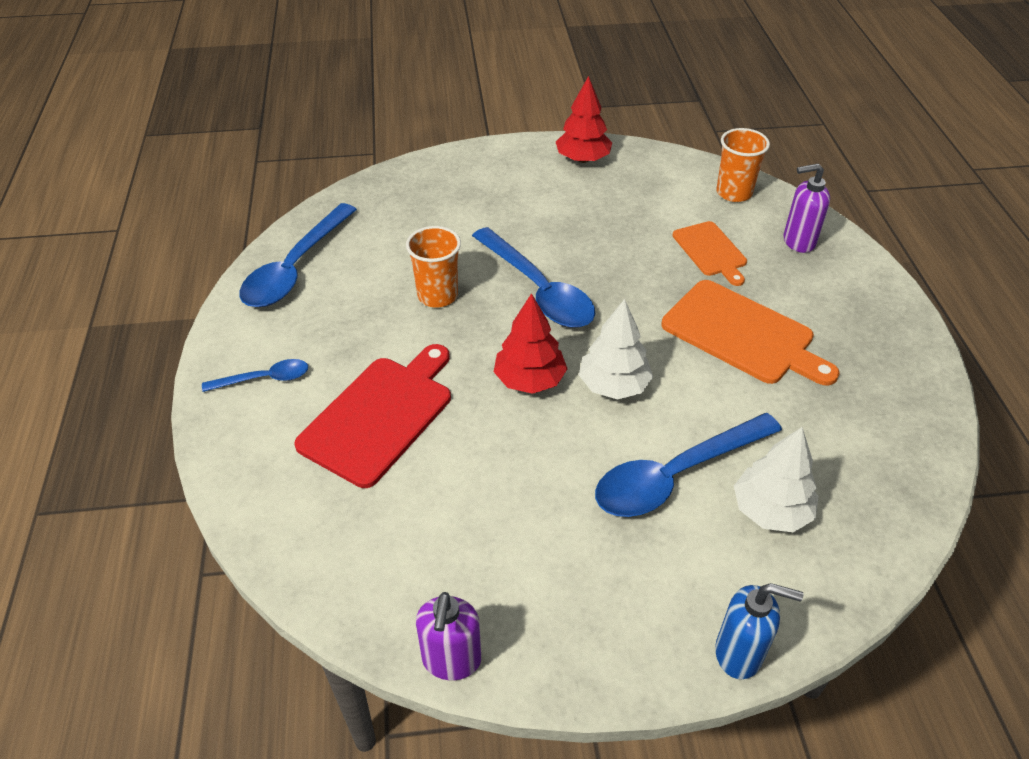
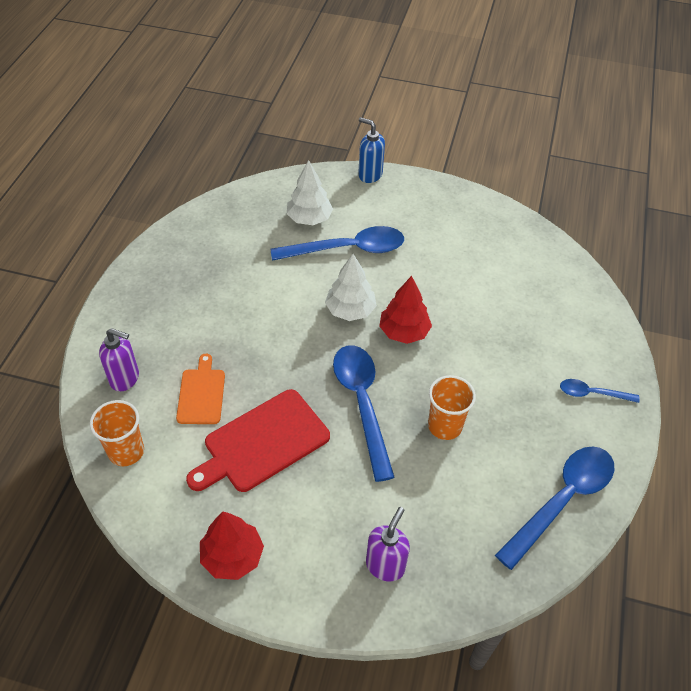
camera: 160 degrees left, 5 degrees up
(380, 416) = (513, 339): red cutting board -> red cutting board (262, 442)
(451, 660) = (503, 210): purple soap dispenser -> purple soap dispenser (385, 565)
(742, 334) = (239, 316): orange cutting board -> none

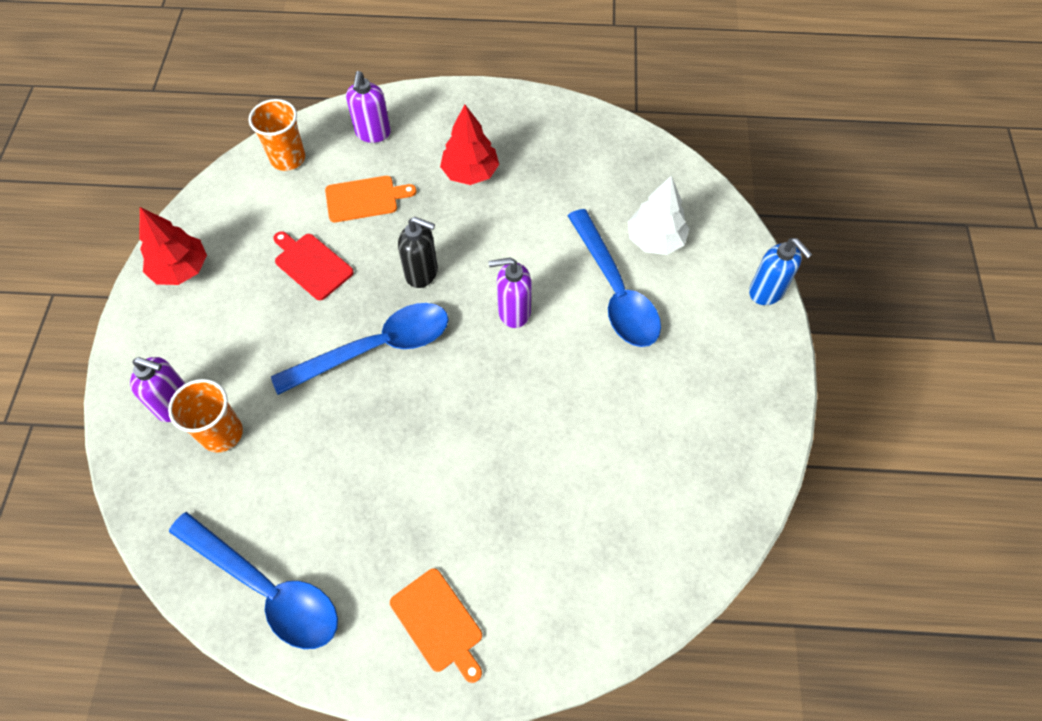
camera: 80 degrees right, 10 degrees up
(262, 442) = (311, 264): red cutting board -> red cutting board, size x0.60
(296, 363) = (422, 273): none -> black soap dispenser
(350, 310) = (513, 312): white tree -> purple soap dispenser
(370, 175) = (766, 292): blue soap dispenser -> blue soap dispenser turned 120 degrees clockwise
(404, 332) = (493, 376): red tree -> red tree (470, 173)
(445, 426) = (358, 440): orange cup -> orange cup (222, 433)
(592, 393) = (438, 623): blue spoon -> orange cutting board

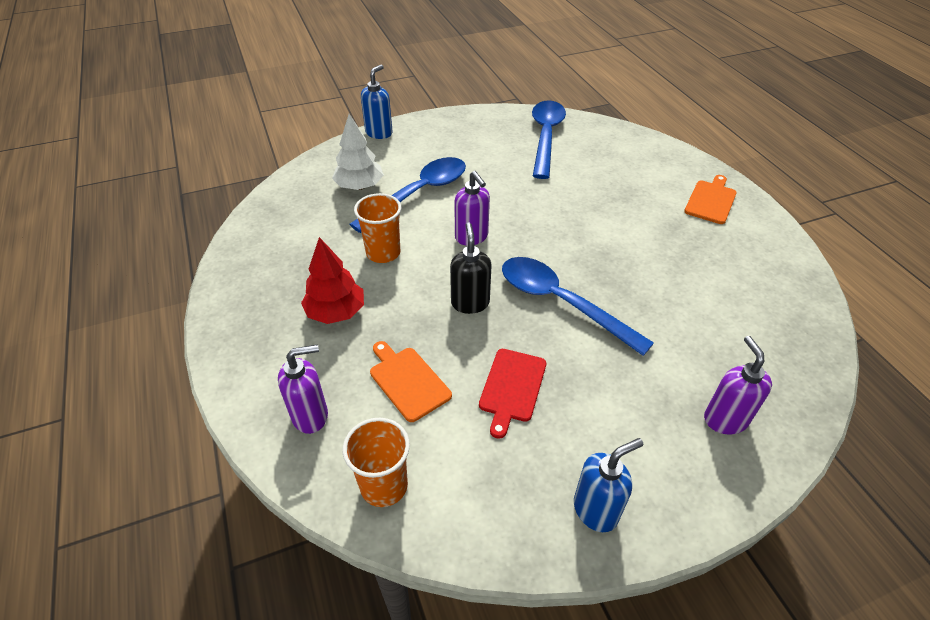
camera: 115 degrees left, 15 degrees down
(181, 269) = (596, 510): red tree -> blue soap dispenser
(222, 433) = (715, 368): orange cup -> orange cup (383, 253)
(267, 589) = (780, 283): blue spoon -> blue spoon (546, 137)

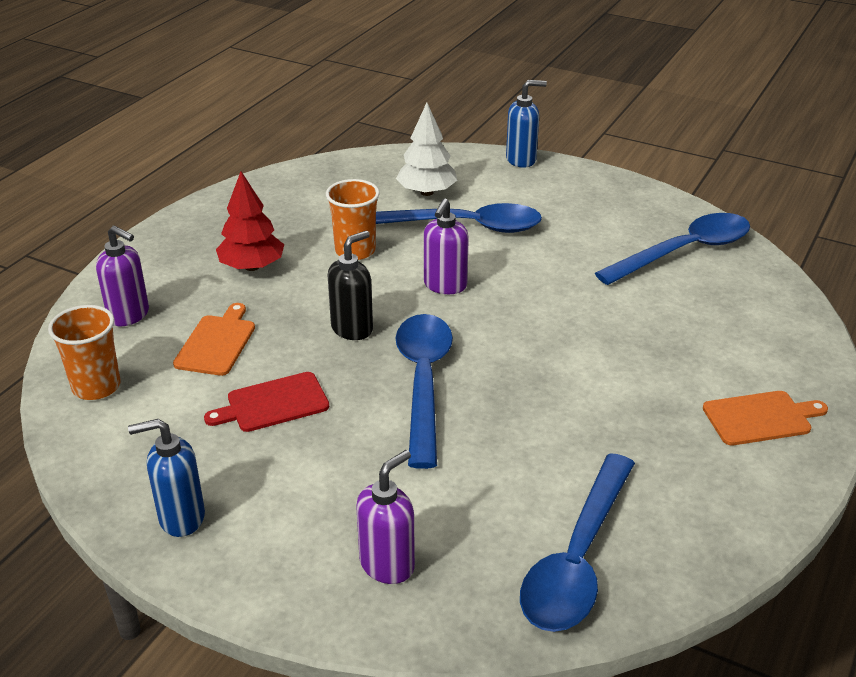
camera: 50 degrees right, 10 degrees down
(596, 510) = (181, 518): blue soap dispenser -> blue soap dispenser turned 150 degrees clockwise
(775, 333) = (577, 559): none -> blue spoon

